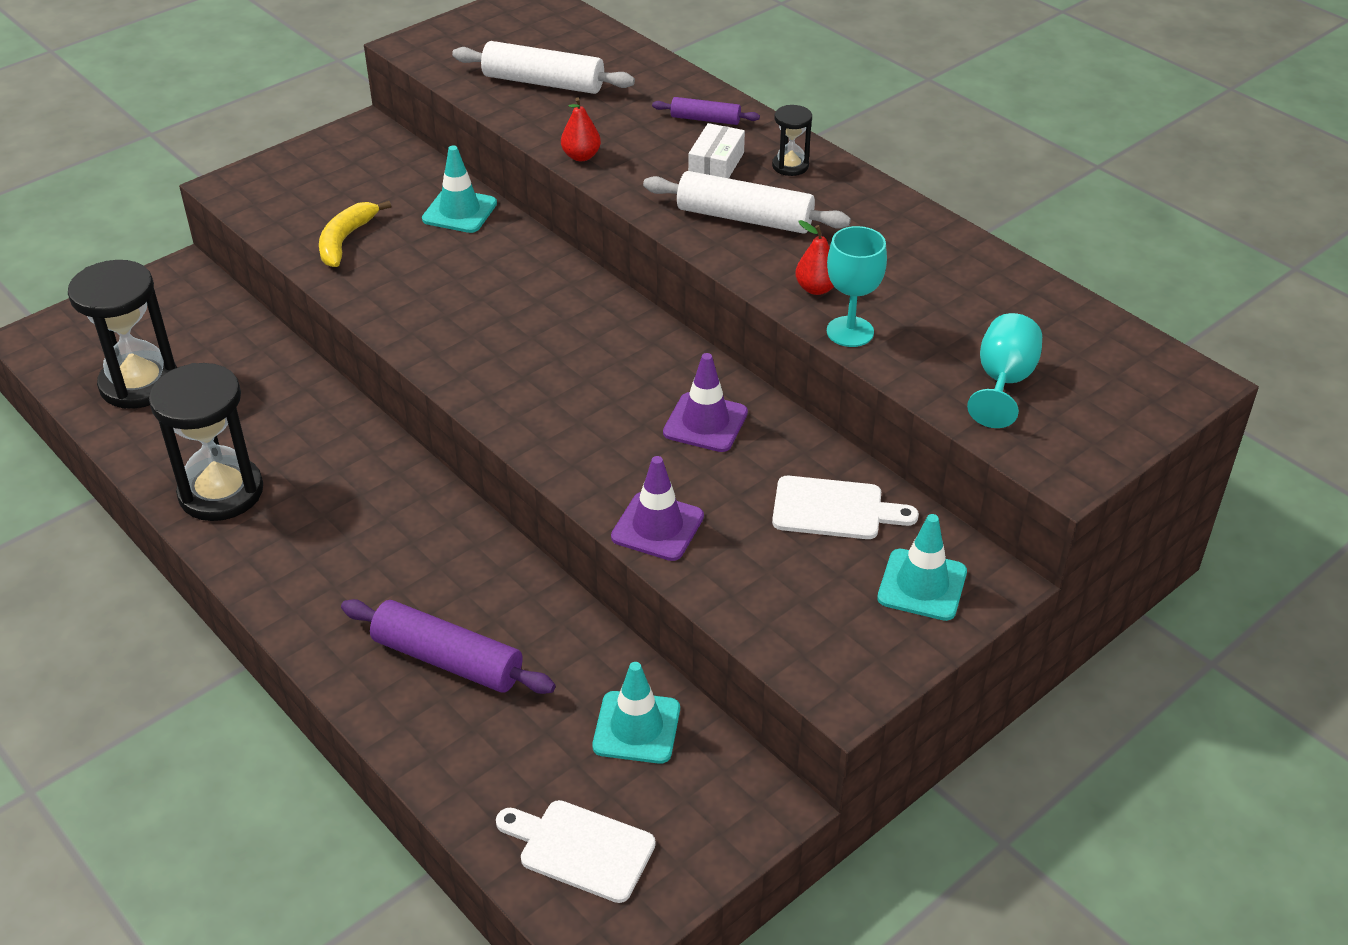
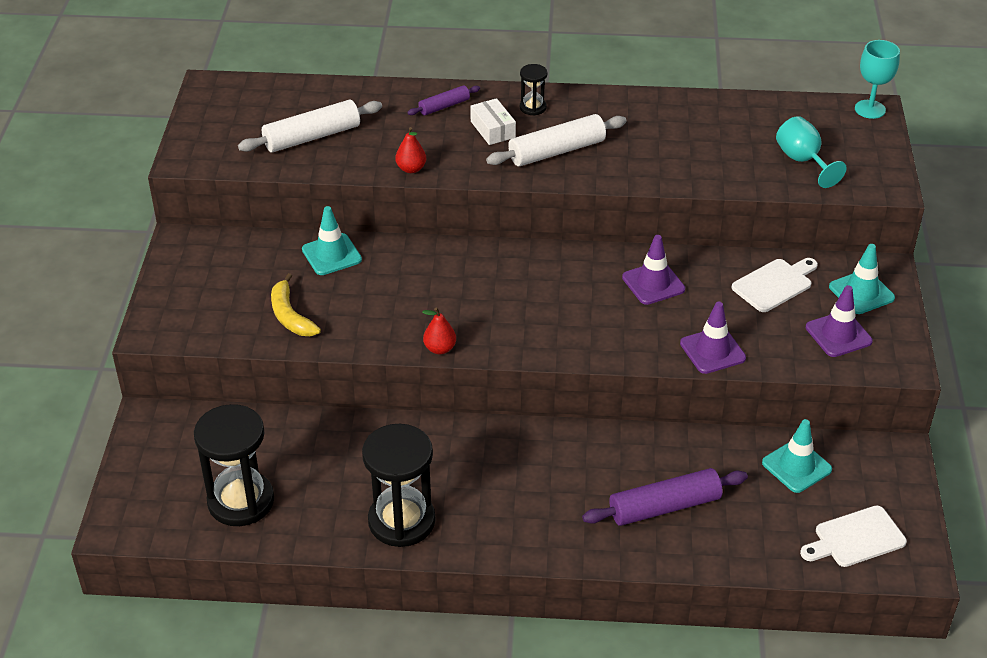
camera: 45 degrees left, 0 degrees up
(816, 288) = (651, 167): red pear -> red pear (440, 348)
(821, 608) = (838, 334): none -> purple traffic cone
(850, 332) = (701, 180): turquoise goblet -> turquoise goblet (870, 109)

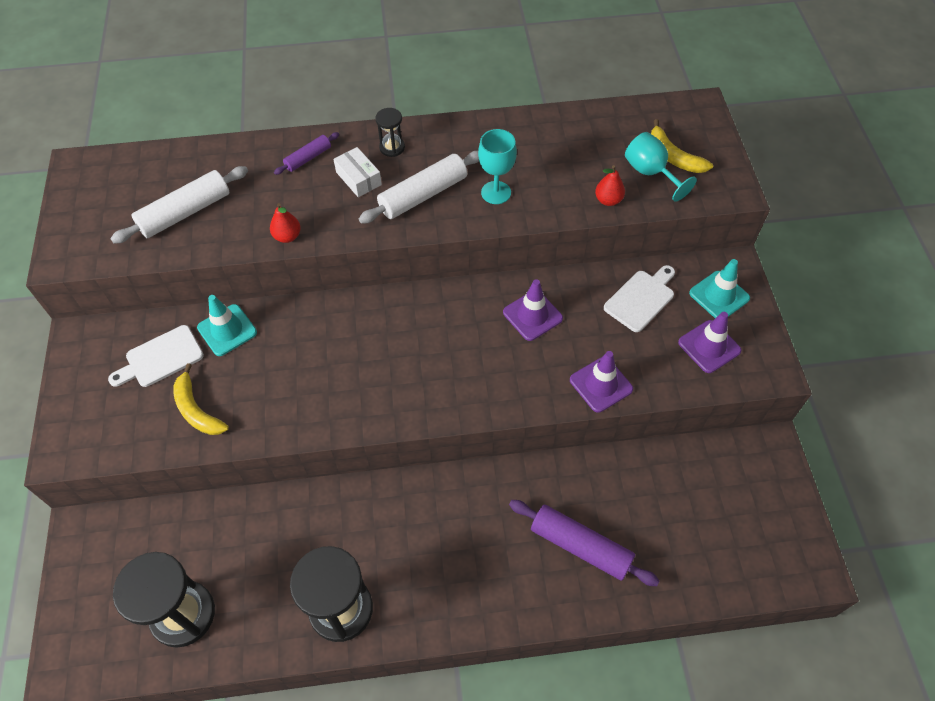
camera: 10 degrees left, 15 degrees up
(440, 348) = (347, 425): red pear -> red pear (608, 200)
(664, 507) = (580, 546): purple rolling pin -> purple rolling pin turned 60 degrees clockwise
(796, 466) = (687, 478): turquoise traffic cone -> none
(831, 150) = (673, 156): none -> yellow banana
(855, 538) = (755, 550): white cutting board -> white cutting board (160, 358)
(870, 109) = (697, 106): turquoise goblet -> turquoise goblet (496, 192)

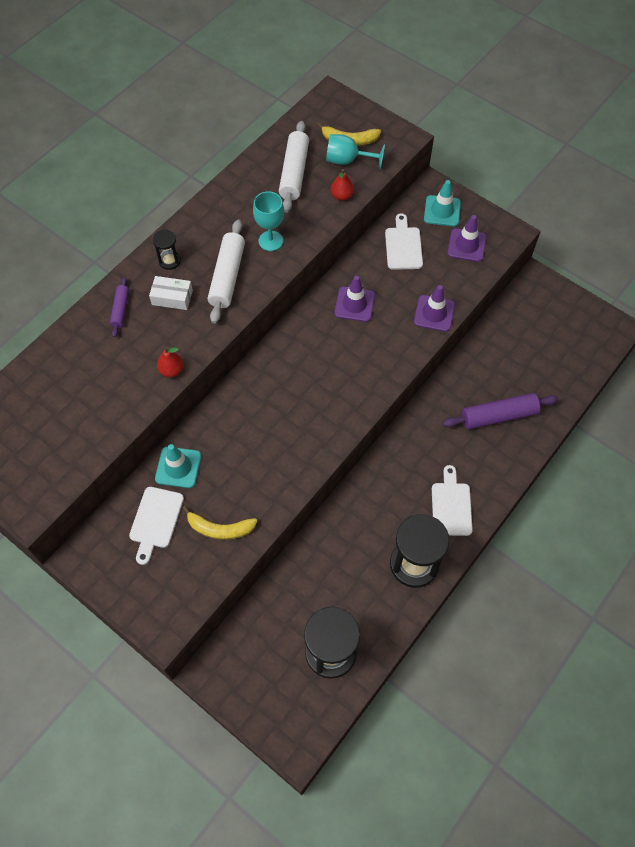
camera: 45 degrees left, 5 degrees up
(185, 212) = (80, 411): white rolling pin -> white rolling pin (294, 173)
(436, 588) = (451, 505): none -> white cutting board

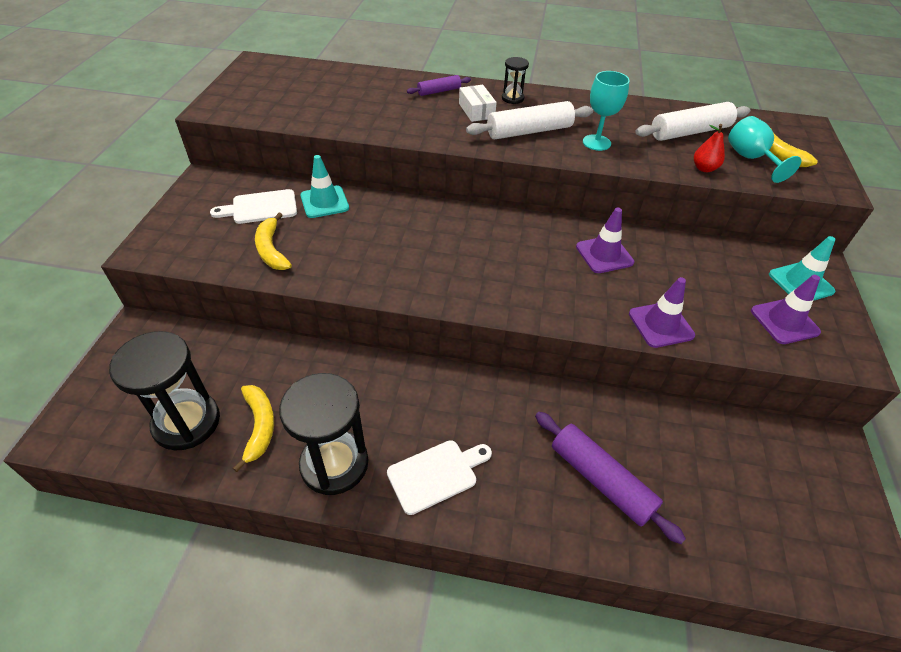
camera: 60 degrees right, 15 degrees down
(172, 370) = (400, 133): red pear -> none
(359, 603) = (259, 427): none -> yellow banana
(403, 246) = (717, 267): white cutting board -> none

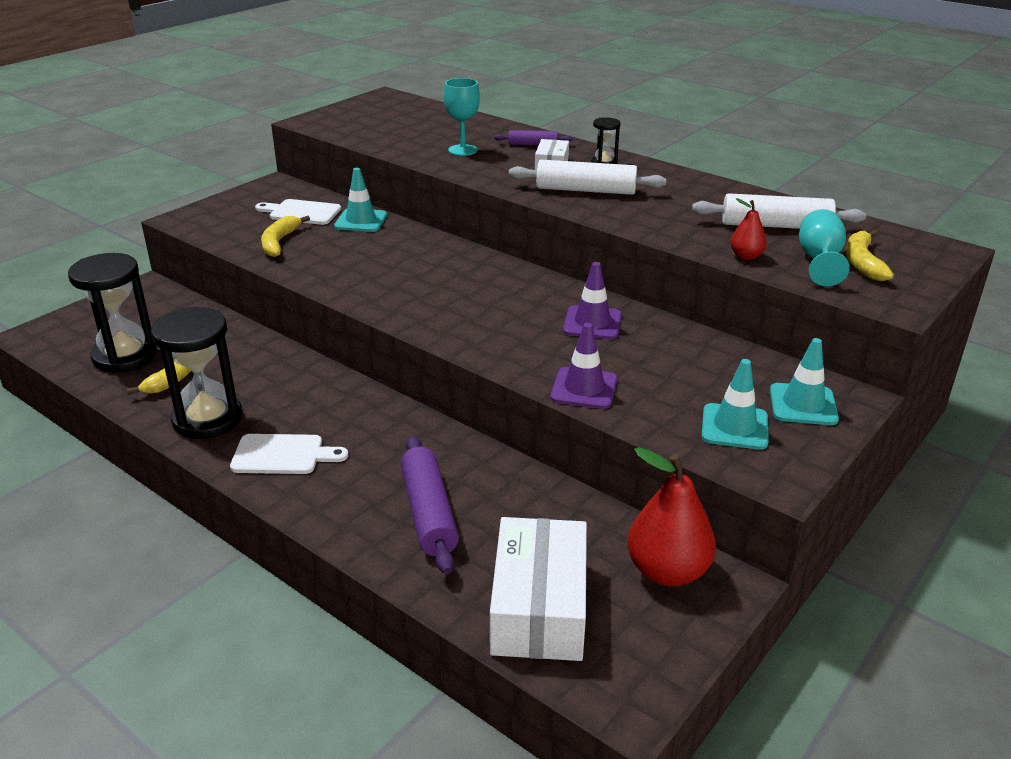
camera: 30 degrees right, 15 degrees down
(596, 142) = (648, 212): turquoise goblet -> turquoise goblet (462, 150)
(751, 533) = (539, 607): none -> white box
(784, 321) = (734, 427): purple traffic cone -> turquoise traffic cone
(793, 454) = (667, 571): none -> red pear

